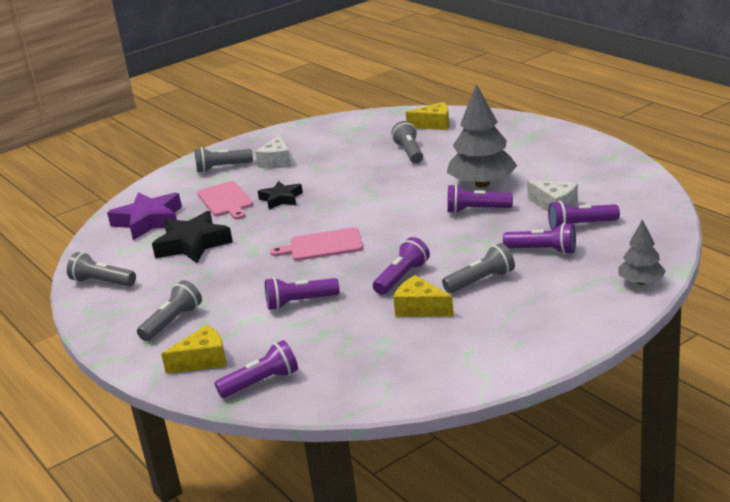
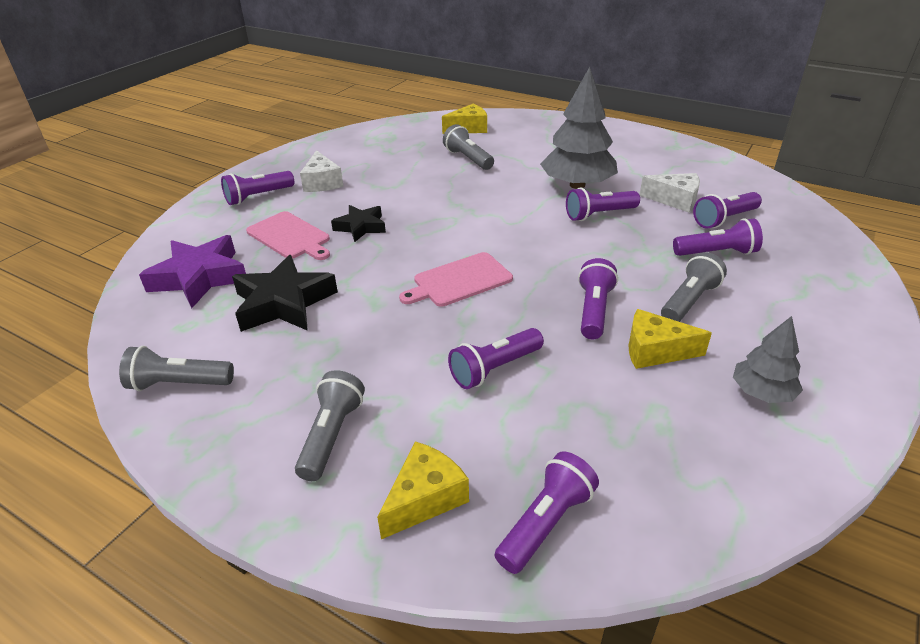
camera: 25 degrees left, 10 degrees up
(222, 168) = (258, 197): grey flashlight -> purple flashlight
(641, 282) = (855, 276): grey tree -> grey tree (762, 392)

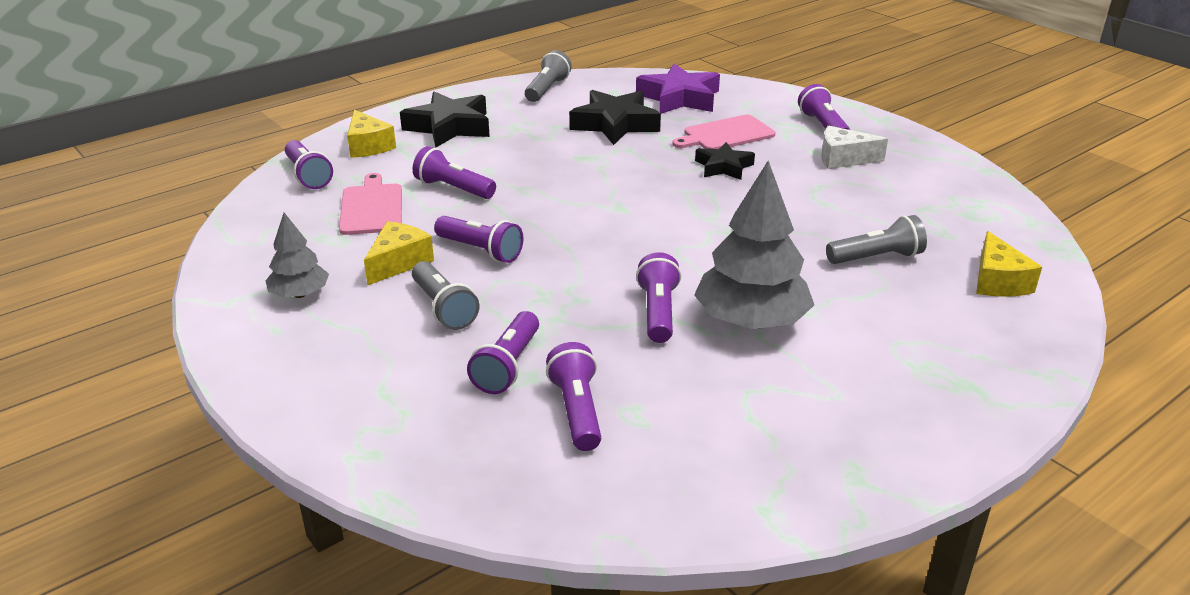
camera: 110 degrees right, 5 degrees down
(332, 435) = (449, 127): grey flashlight -> black star
(459, 281) = (586, 197): pink cutting board -> pink cutting board (372, 207)
(494, 368) = (453, 188): purple flashlight -> purple flashlight turned 45 degrees counterclockwise
(675, 200) = (658, 389): white cheese -> none

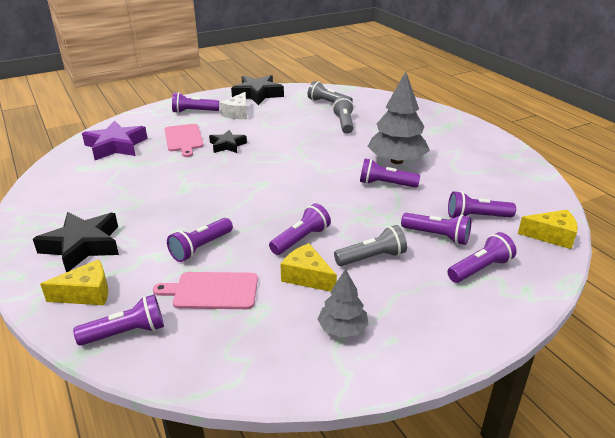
camera: 80 degrees left, 0 degrees up
(423, 407) = (480, 269): none -> purple flashlight
(547, 89) = (48, 194): grey flashlight -> grey flashlight (328, 103)
(615, 124) = (139, 173): black star -> black star (257, 94)
(998, 281) = (370, 104): yellow cheese -> yellow cheese (551, 236)

